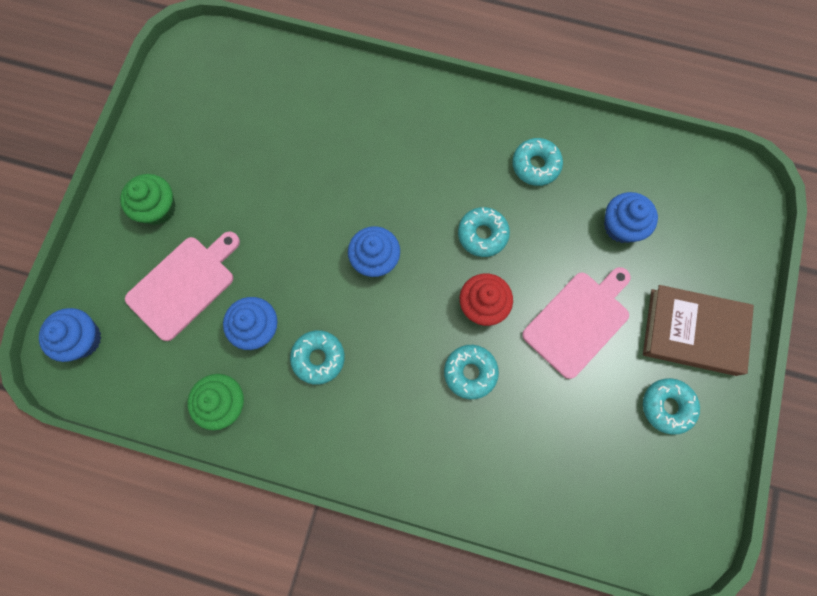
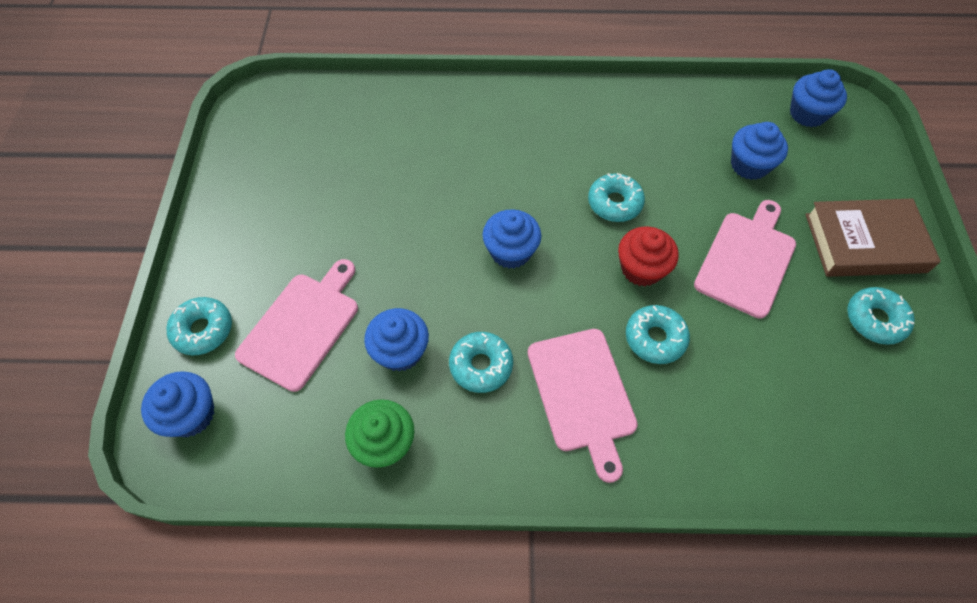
camera: 15 degrees left, 15 degrees down
(158, 208) = (252, 256): green cupcake -> none
(392, 405) = (582, 394): none -> pink cutting board
(535, 165) = (642, 131): turquoise donut -> turquoise donut (203, 330)
(701, 184) = (807, 114): none -> blue cupcake

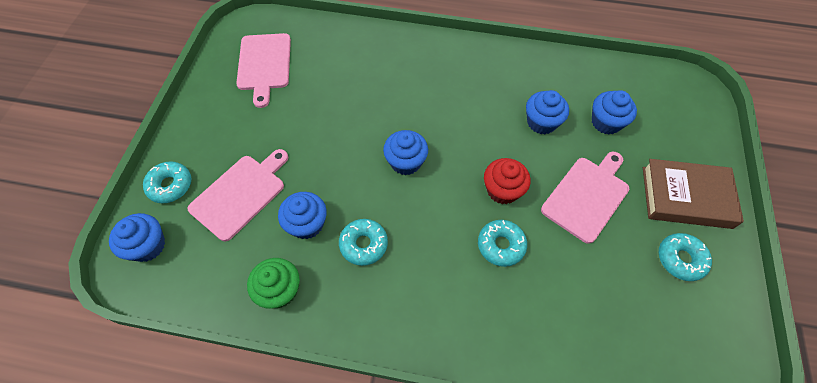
camera: 10 degrees right, 0 degrees up
(582, 394) = (435, 279): pink cutting board -> pink cutting board (264, 64)
(614, 203) = (493, 137): turquoise donut -> none
(807, 114) = (662, 88): blue cupcake -> blue cupcake (541, 122)

